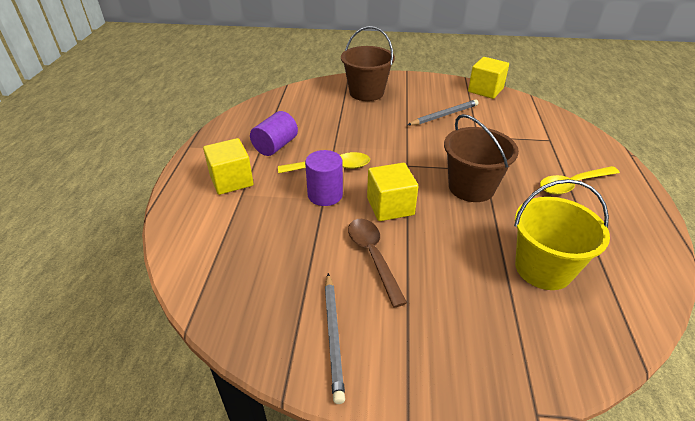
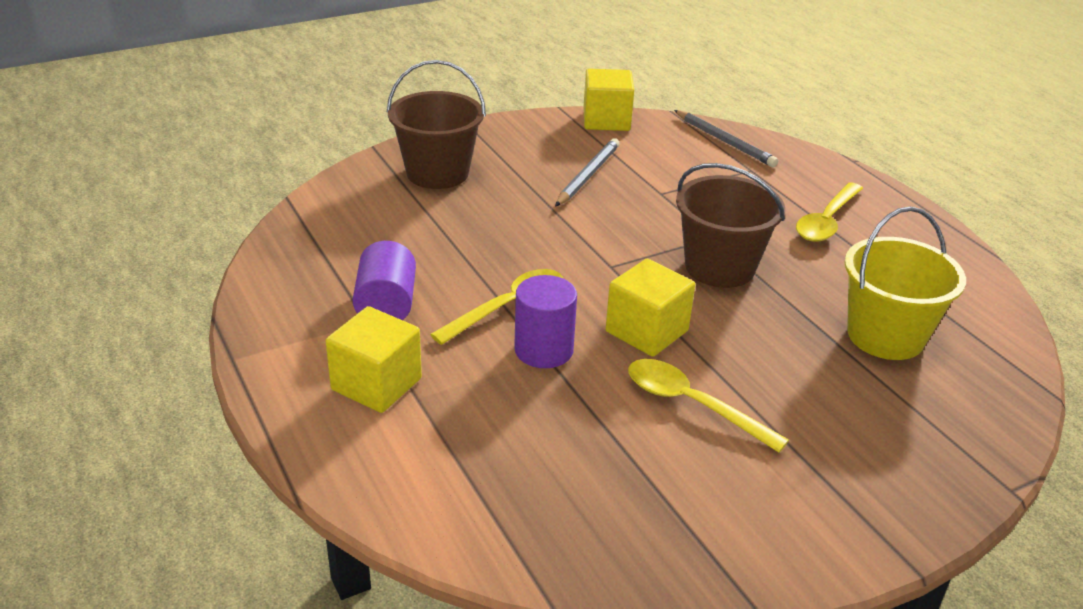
camera: 35 degrees left, 5 degrees down
(333, 336) = (745, 519): grey pencil -> grey pencil (724, 141)
(373, 256) = (692, 404): brown spoon -> yellow spoon

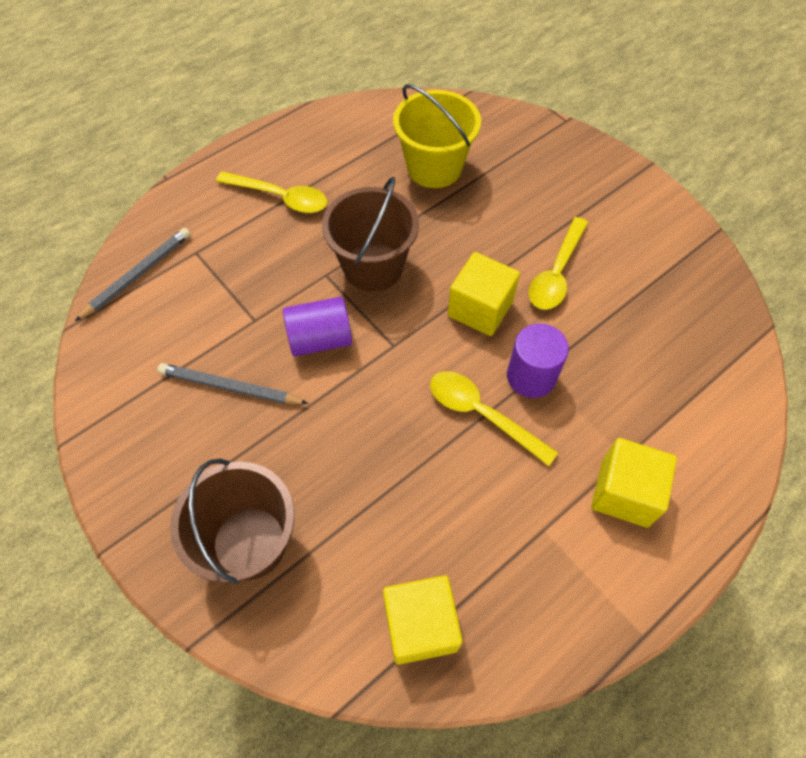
camera: 100 degrees left, 25 degrees up
(386, 305) = (515, 520): purple cylinder -> purple cylinder (320, 339)
(606, 120) = (96, 387): yellow cube -> yellow cube (420, 625)

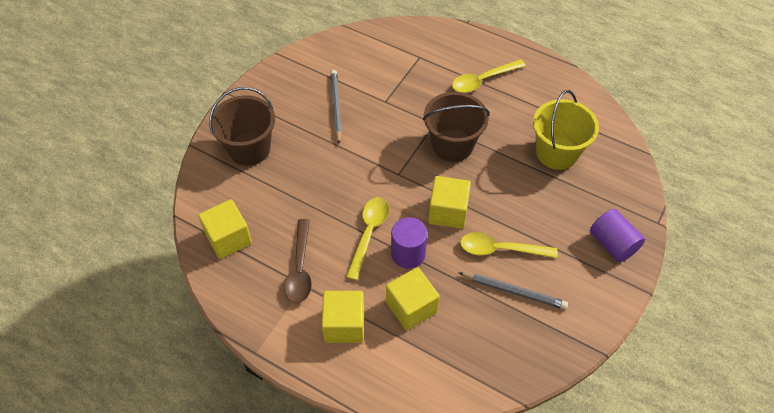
camera: 70 degrees right, 5 degrees down
(138, 275) = (390, 38): grey pencil -> grey pencil (514, 291)
(281, 197) = (482, 80): yellow spoon -> yellow spoon turned 60 degrees clockwise
(320, 339) = (386, 136): purple cylinder -> purple cylinder (612, 244)
(513, 527) = (300, 269): none -> brown spoon
(616, 400) = (411, 307): none -> yellow cube

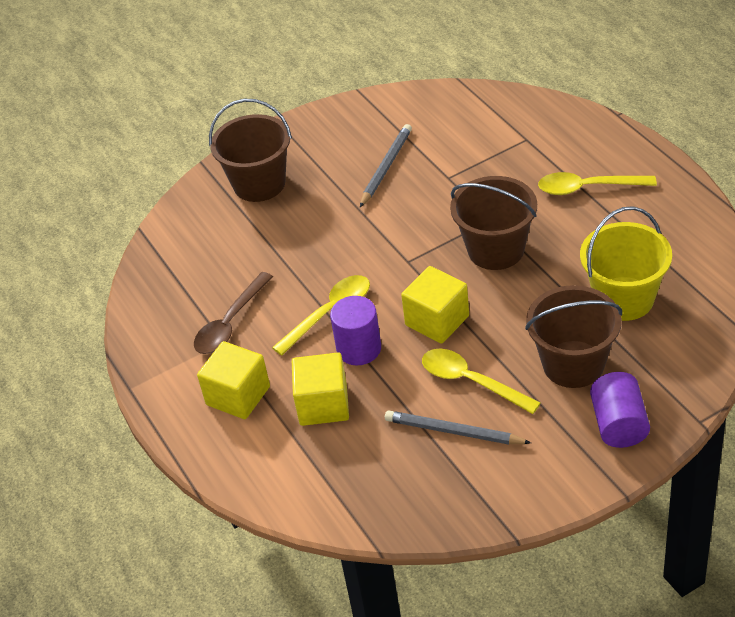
camera: 35 degrees right, 10 degrees down
(228, 238) = (177, 268): yellow cube -> none
(514, 291) = (454, 431): grey pencil -> grey pencil turned 150 degrees clockwise
(557, 211) = (573, 364): none -> brown bucket

